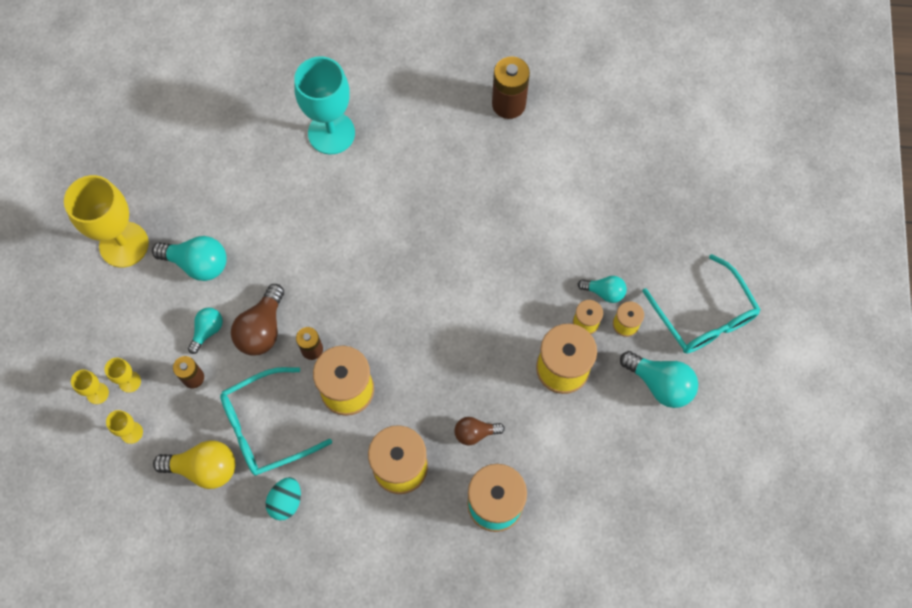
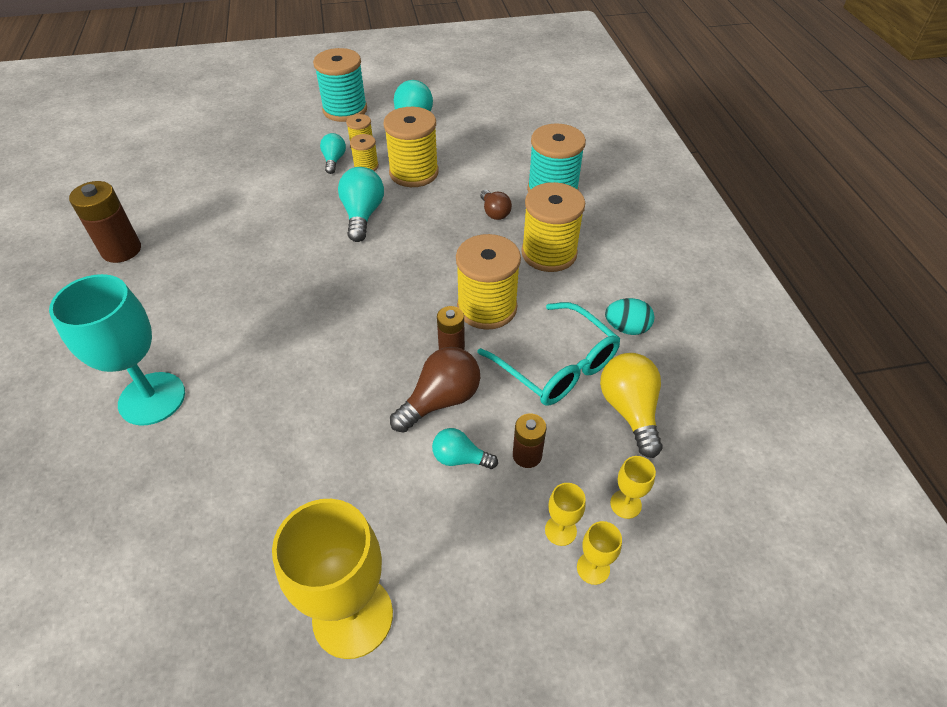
camera: 105 degrees left, 20 degrees down
(198, 263) = (366, 500): turquoise light bulb -> turquoise light bulb (362, 215)
(262, 329) = (441, 400): brown light bulb -> brown light bulb turned 45 degrees counterclockwise
(704, 316) = (345, 110): turquoise glasses -> turquoise spool

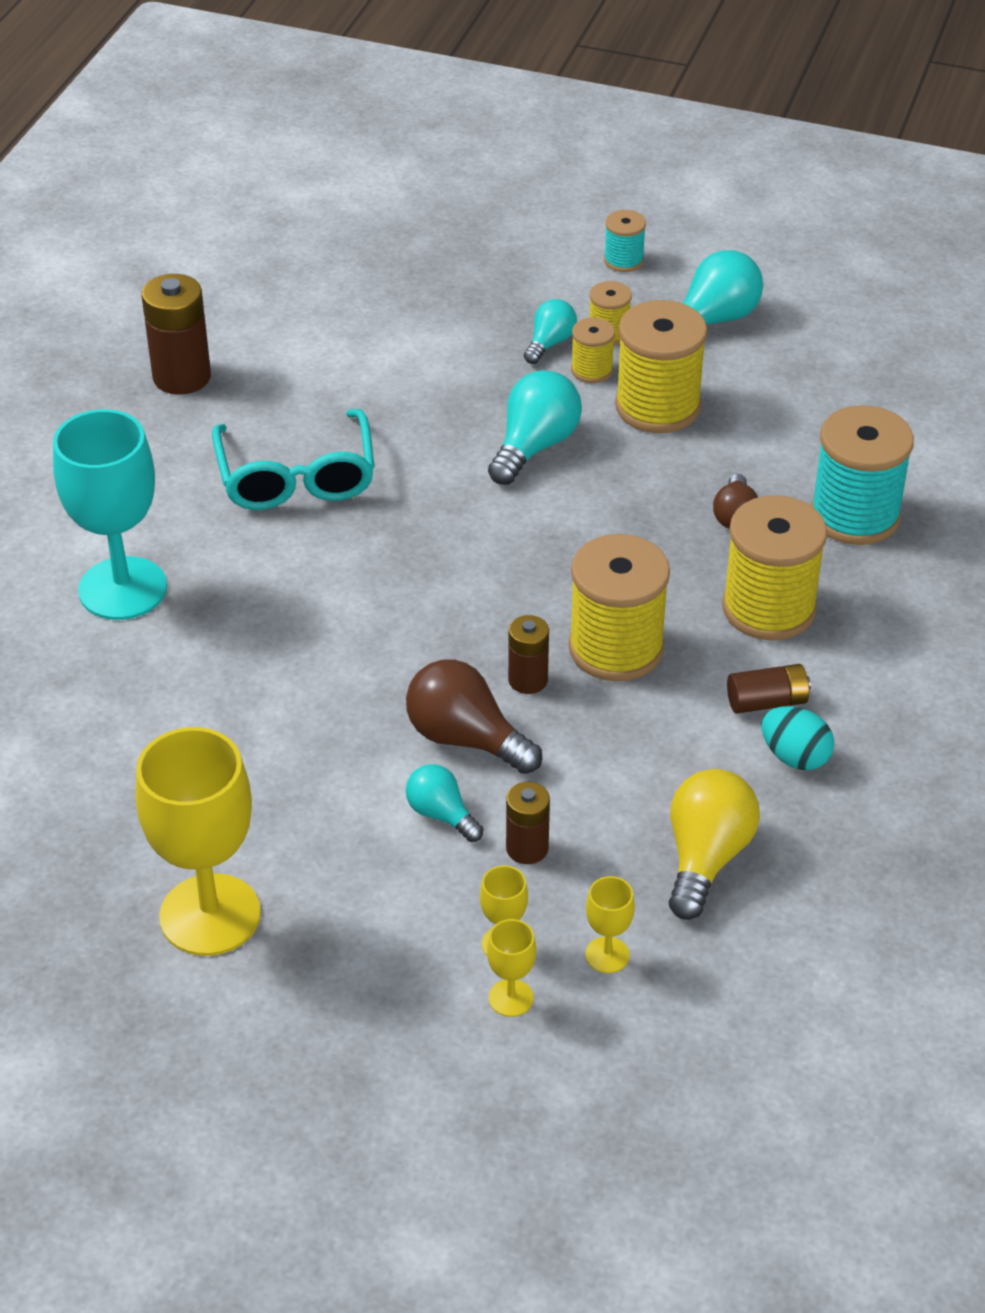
camera: 30 degrees right, 5 degrees down
(345, 110) = (623, 260): turquoise spool -> turquoise spool, size x0.51
(441, 400) = (466, 739): brown light bulb -> brown light bulb turned 135 degrees counterclockwise
(557, 366) = (653, 763): turquoise glasses -> turquoise glasses (296, 477)
(588, 304) = (767, 702): none -> brown battery

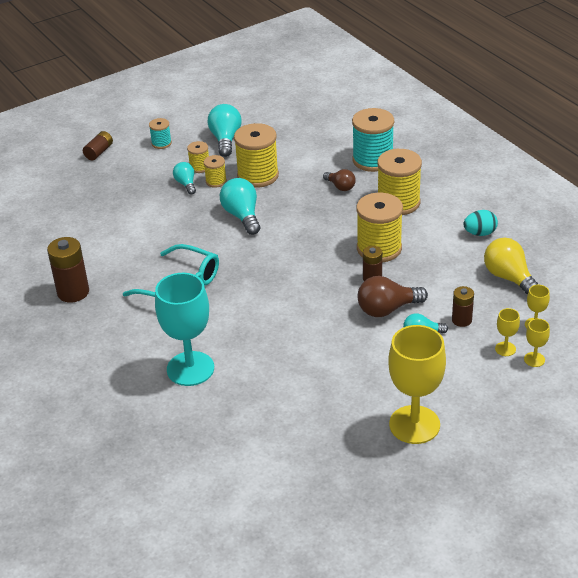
camera: 50 degrees left, 5 degrees down
(767, 702) = (446, 226): brown battery -> brown battery (99, 152)

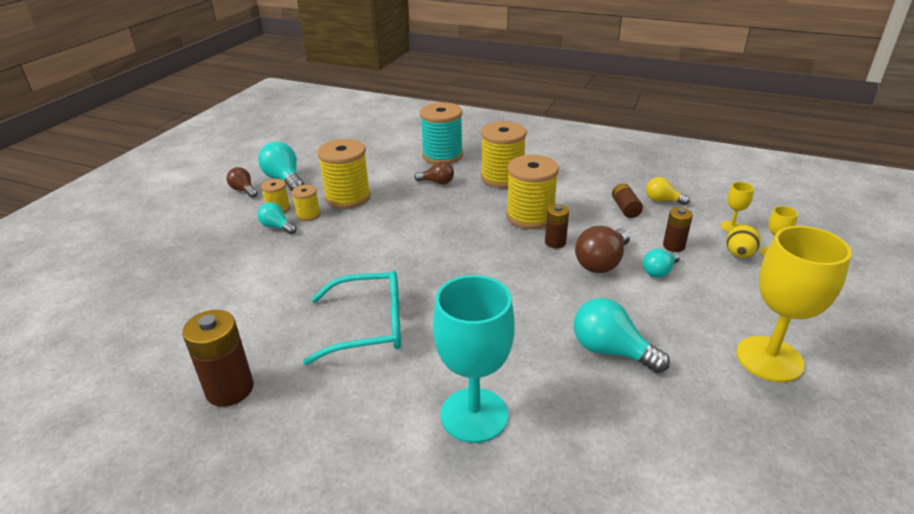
camera: 35 degrees left, 5 degrees down
(99, 152) = (144, 230): brown battery -> brown battery (625, 208)
(161, 143) = (215, 202): turquoise spool -> none
(188, 139) = (244, 190): none -> brown light bulb
(242, 216) = (367, 235): turquoise light bulb -> turquoise light bulb (611, 351)
(480, 233) = (596, 178): turquoise egg -> none
(505, 349) = (739, 254): yellow goblet -> yellow egg
(509, 278) = (662, 200): yellow light bulb -> yellow light bulb, size x0.61

